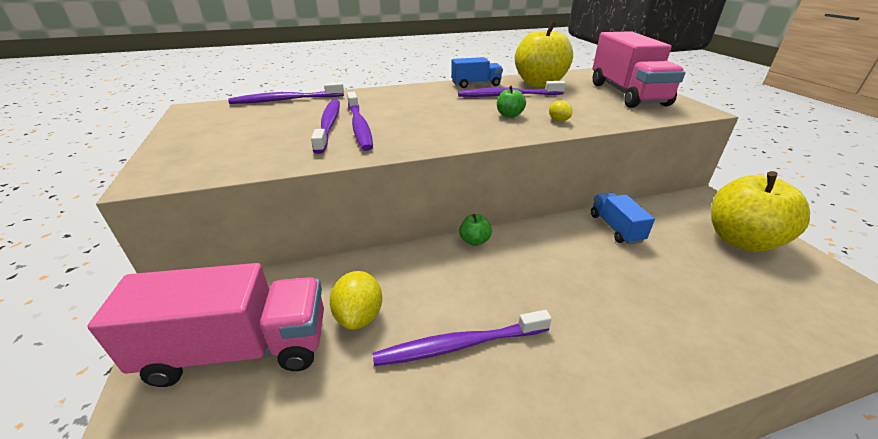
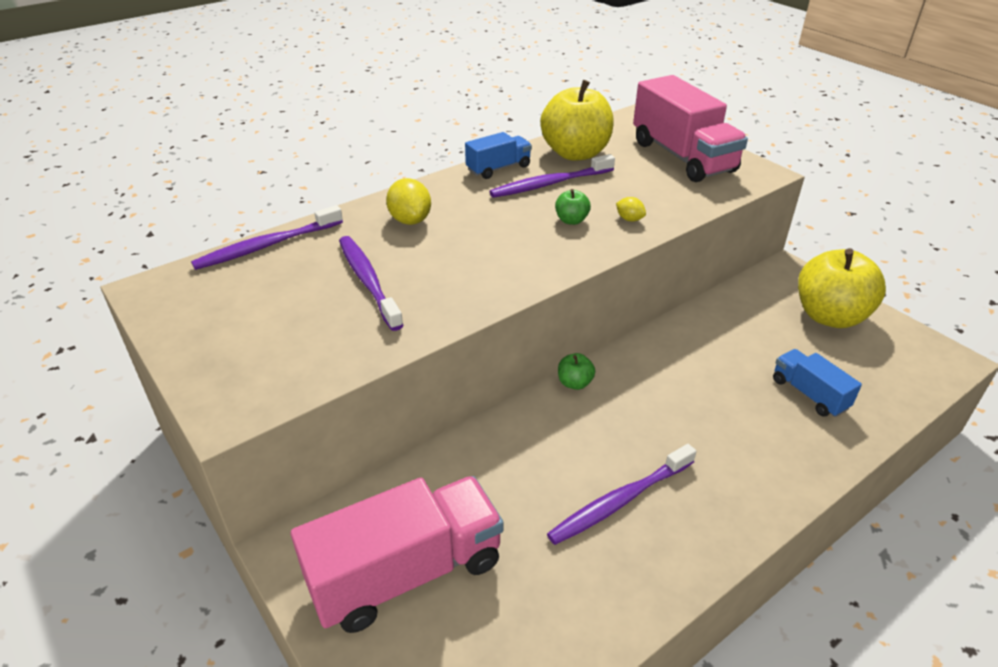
camera: 20 degrees left, 5 degrees up
(359, 126) = (408, 275): purple toothbrush -> none
(359, 316) = (506, 502): yellow lemon -> yellow lemon (410, 220)
(615, 228) = (711, 330): blue truck -> blue truck (809, 394)

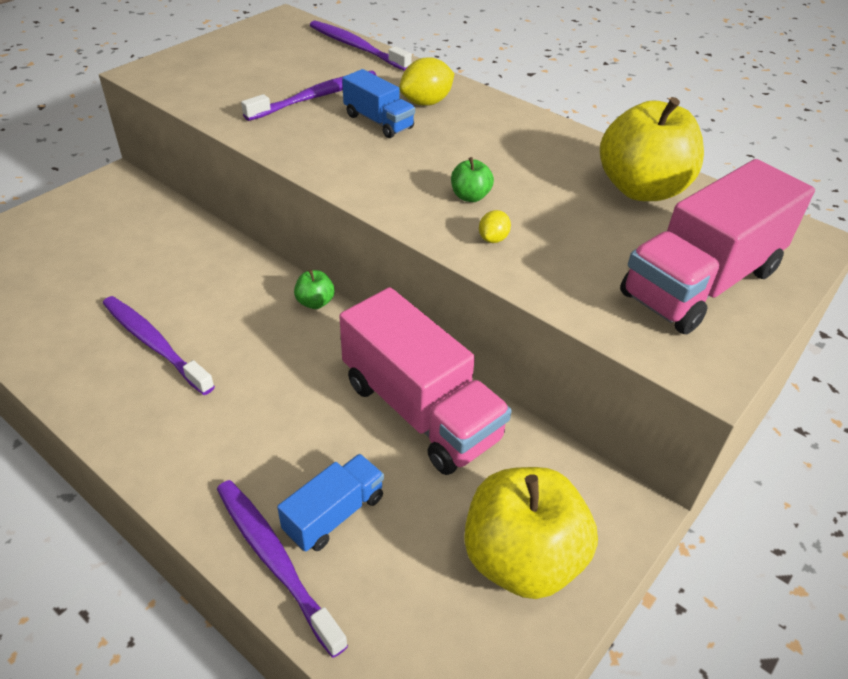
camera: 75 degrees right, 5 degrees up
(406, 572) = (88, 233): pink truck -> pink truck (420, 410)
(498, 168) = (564, 139): blue truck -> blue truck (378, 121)
(550, 184) = (548, 176): purple toothbrush -> purple toothbrush (275, 560)

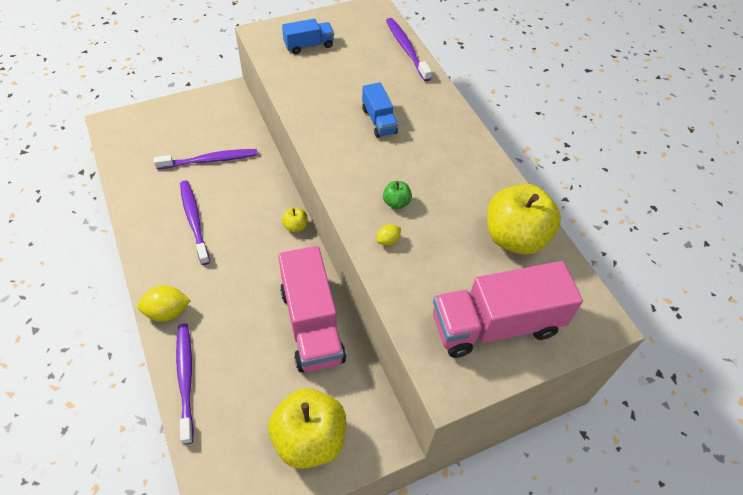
camera: 25 degrees right, 10 degrees up
(315, 302) = (295, 226): green apple -> yellow apple
(316, 97) = (352, 87): purple toothbrush -> purple toothbrush (210, 160)
(334, 514) = (229, 367): blue truck -> blue truck (309, 45)
(426, 102) = (420, 114): yellow lemon -> yellow lemon (167, 312)

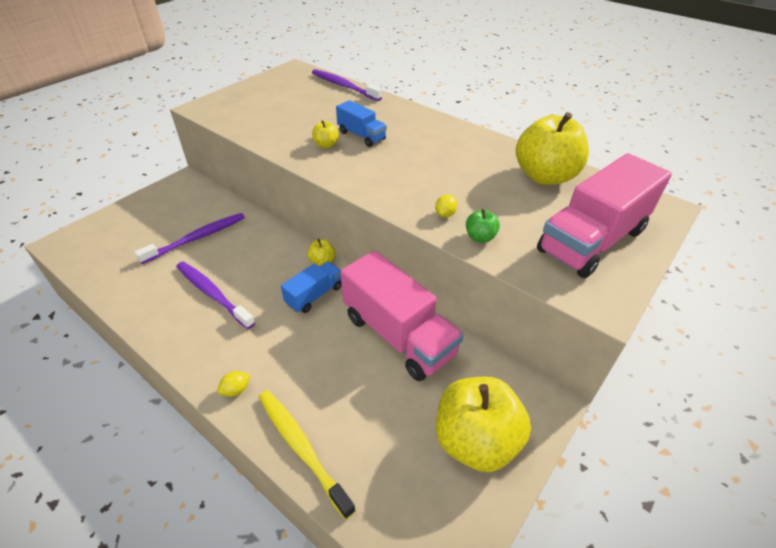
camera: 25 degrees left, 10 degrees down
(167, 312) = (236, 390): yellow lemon -> yellow lemon, size x0.55
(186, 379) = (301, 448): purple toothbrush -> yellow toothbrush
(309, 45) = (254, 104): blue truck -> blue truck (314, 295)
(340, 120) = (326, 145): none -> yellow apple
(396, 203) = (427, 185): green apple -> green apple (480, 237)

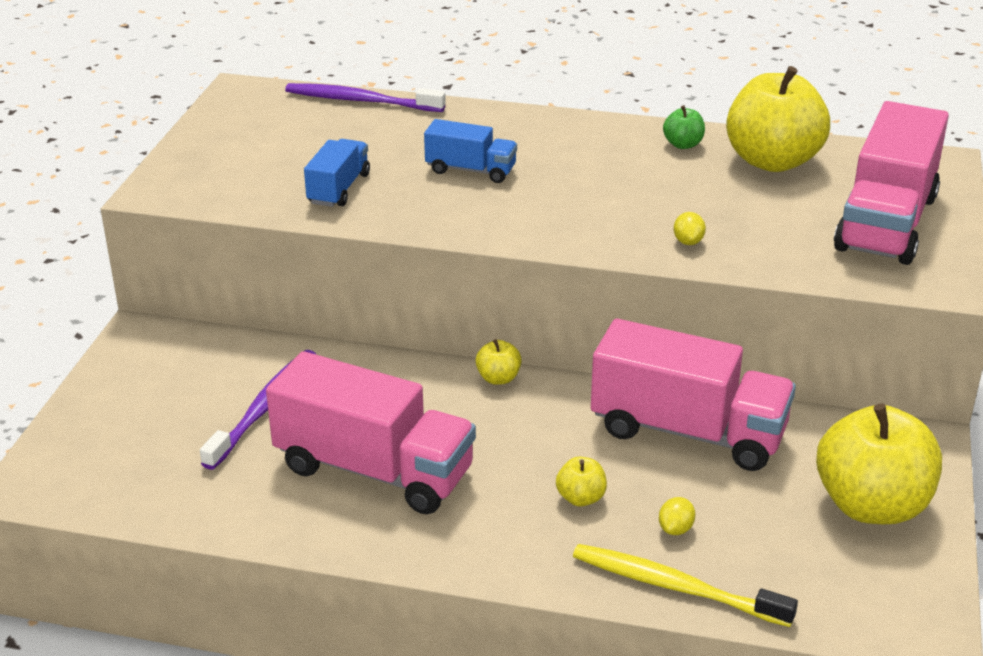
camera: 25 degrees left, 10 degrees down
(213, 294) = (374, 470): purple toothbrush -> pink truck
(236, 390) = (531, 563): yellow lemon -> yellow lemon (675, 529)
(314, 295) = (529, 423): blue truck -> blue truck (339, 189)
(326, 145) = (432, 197): yellow apple -> yellow apple (581, 498)
(480, 237) = (755, 256): green apple -> green apple (683, 144)

